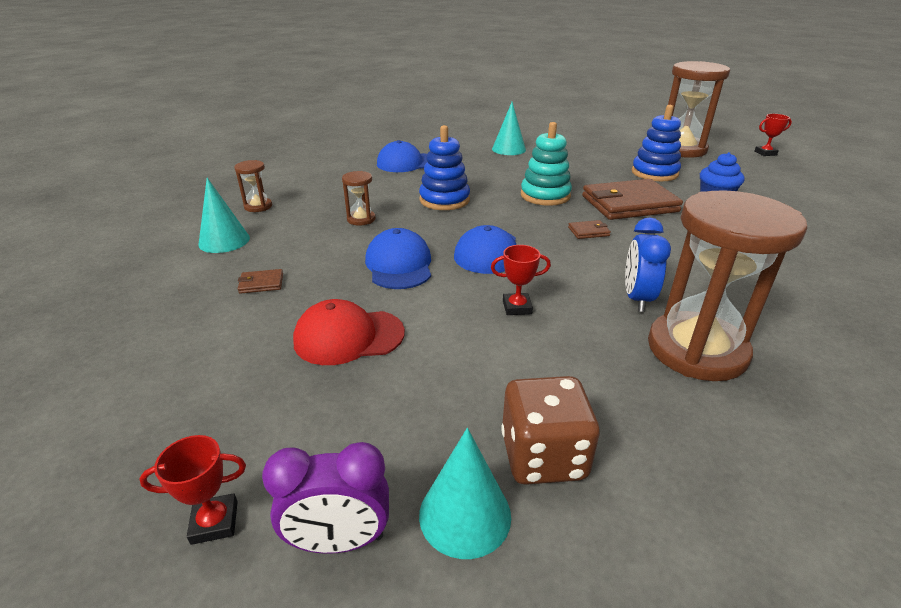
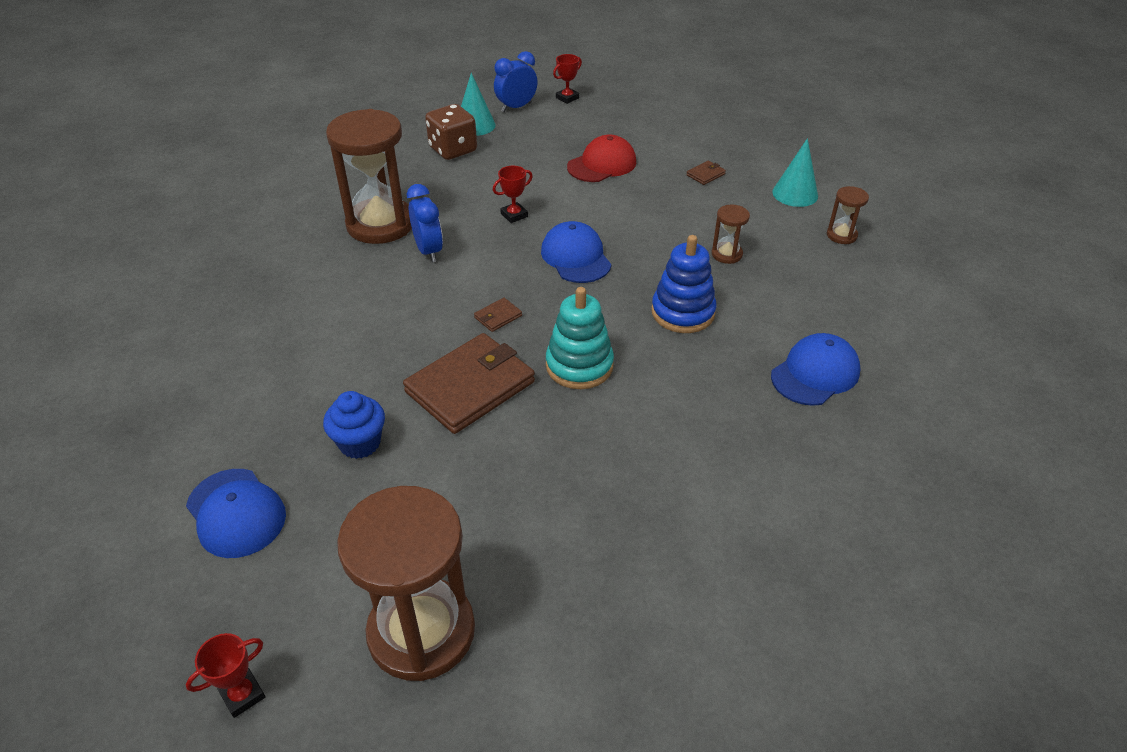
camera: 150 degrees right, 10 degrees up
(339, 541) = (516, 107): purple clock -> blue clock
(399, 265) = (632, 220): blue cap -> blue cap (236, 513)
(508, 149) = (722, 484): turquoise cone -> none
(654, 173) = (454, 494): blue stacking toy -> none

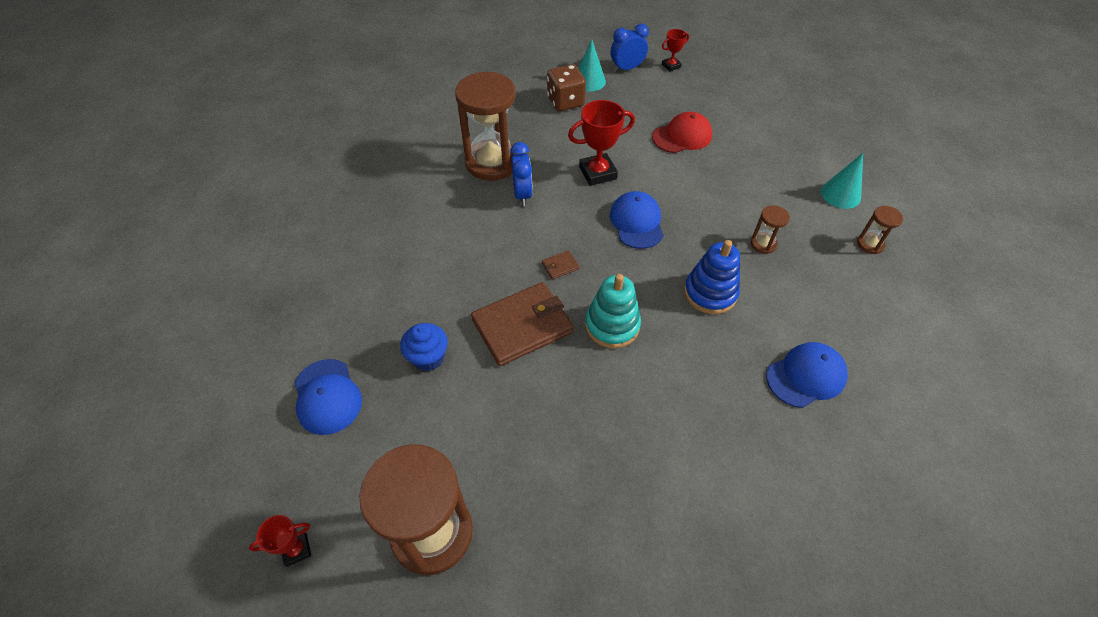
camera: 15 degrees right, 10 degrees up
(514, 215) = (597, 173): red trophy -> red trophy, size x1.81
(705, 174) = (767, 161): brown wallet -> none

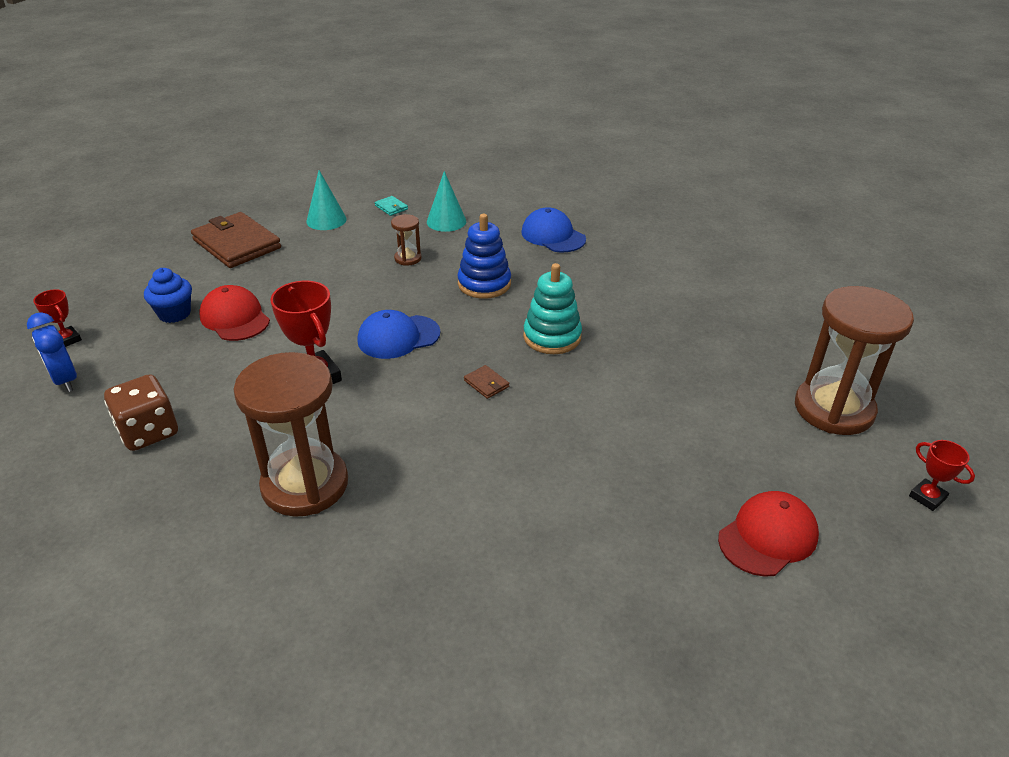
camera: 105 degrees left, 15 degrees down
(327, 396) = (768, 536): blue cap -> red cap
(428, 357) = (665, 462): blue cupcake -> blue cupcake (174, 314)
(522, 194) = (370, 438): blue clock -> none
(522, 326) = (583, 397): brown wallet -> brown wallet (236, 244)
(589, 81) = (93, 415): turquoise cone -> turquoise cone (446, 221)
(870, 244) = (391, 207): brown hourglass -> turquoise wallet

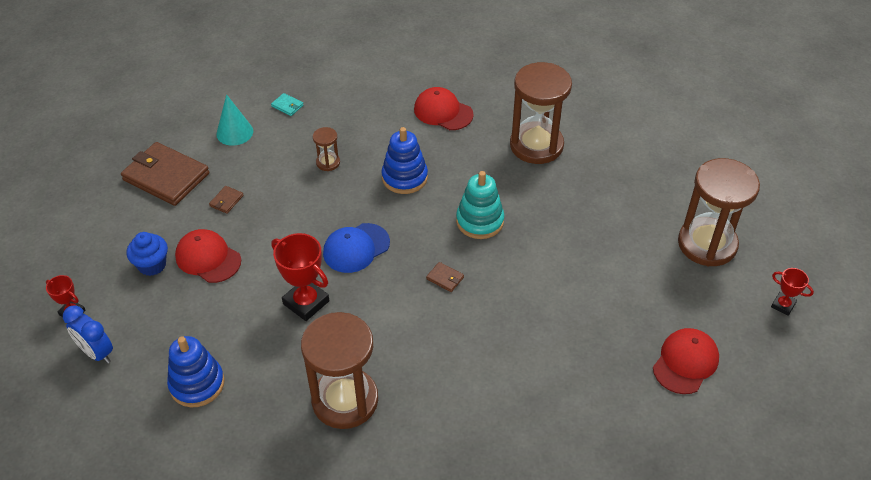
camera: 15 degrees left, 10 degrees up
(148, 432) = (197, 384): brown dice -> blue stacking toy
(284, 273) = (226, 201): none -> brown wallet
(446, 221) = (344, 113): turquoise cone -> none
(553, 236) = (443, 112): blue cap -> red cap
(647, 279) = (536, 145): none -> brown hourglass

